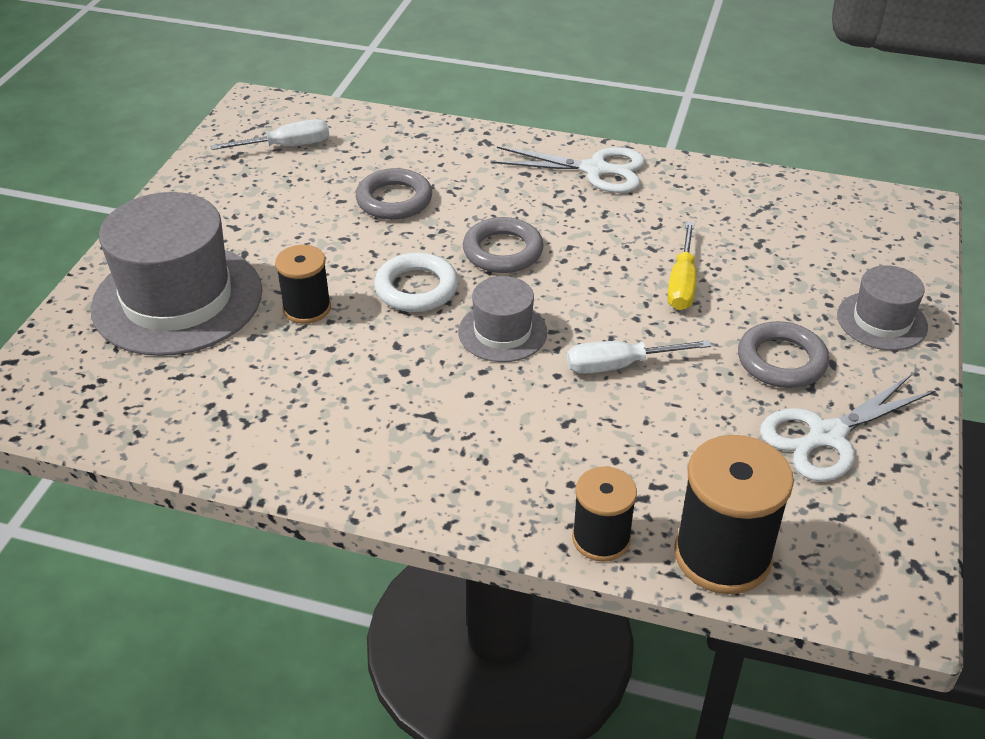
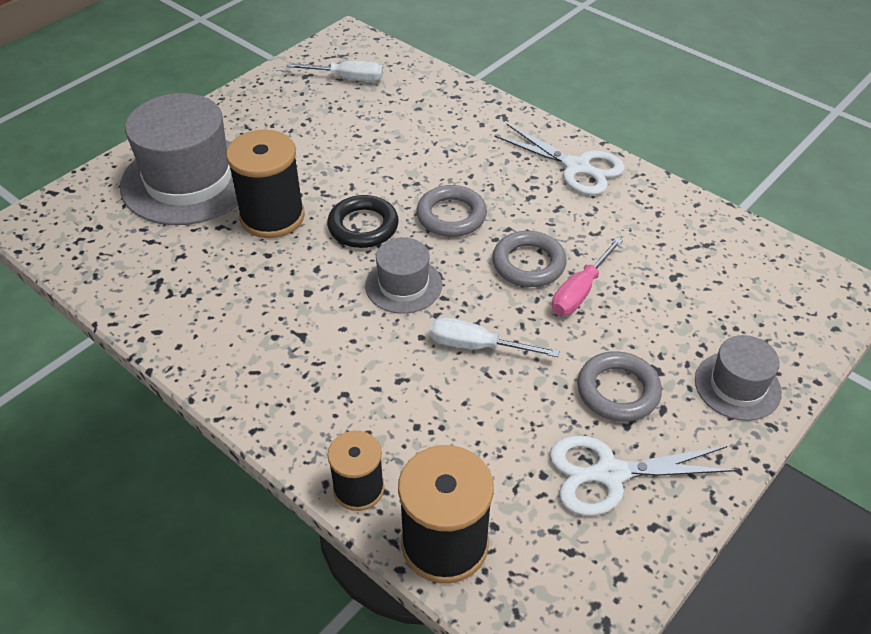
camera: 25 degrees right, 5 degrees up
(307, 308) = (272, 217): black spool -> black spool, size x1.63
(394, 200) = (397, 146): grey ring -> grey ring (528, 263)
(416, 288) = (363, 226): white ring -> black ring
(682, 283) = (580, 291): yellow screwdriver -> pink screwdriver

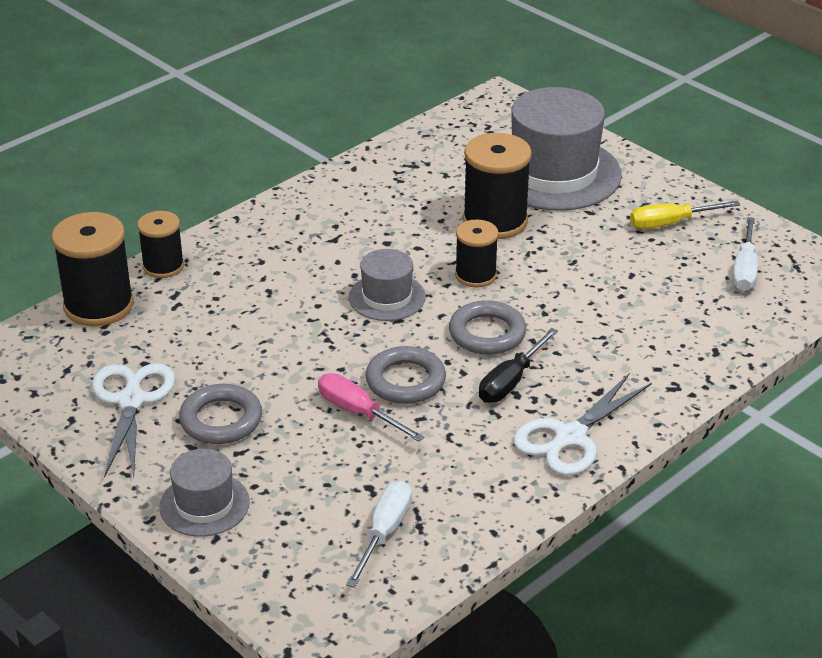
camera: 95 degrees right, 10 degrees down
(280, 113) = (670, 223): none -> yellow screwdriver
(363, 226) = (475, 275): black ring -> black spool
(476, 346) = (298, 337): white screwdriver -> white screwdriver (384, 532)
(515, 200) = (510, 381): none -> black screwdriver

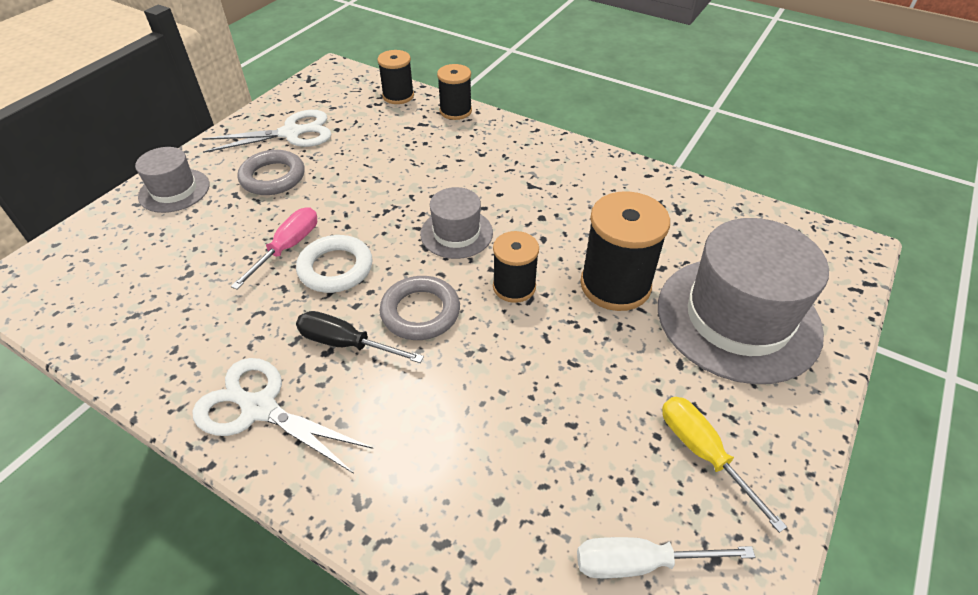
camera: 75 degrees right, 10 degrees up
(99, 306) = (398, 96): black spool -> black spool, size x0.61
(384, 532) = (128, 294): white screwdriver -> none
(405, 381) = (335, 268): grey ring -> white ring

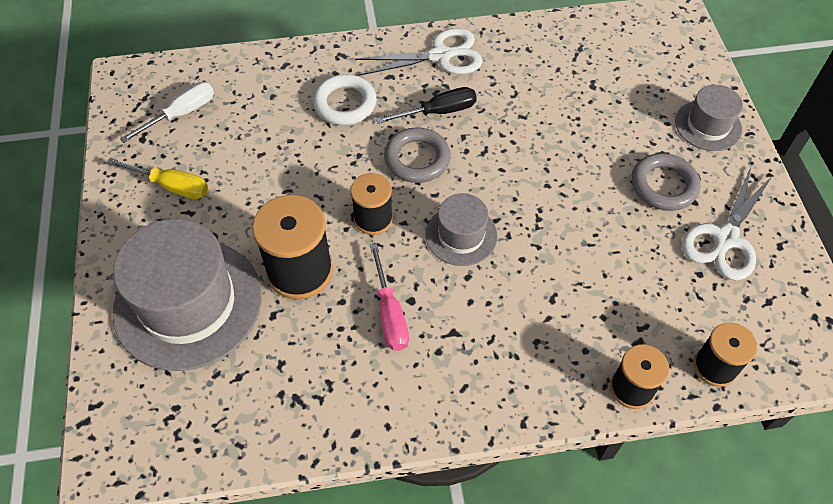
camera: 140 degrees right, 10 degrees up
(288, 247) = (561, 141): pink screwdriver -> pink screwdriver (390, 313)
(335, 268) = (509, 150): white ring -> white ring (345, 104)

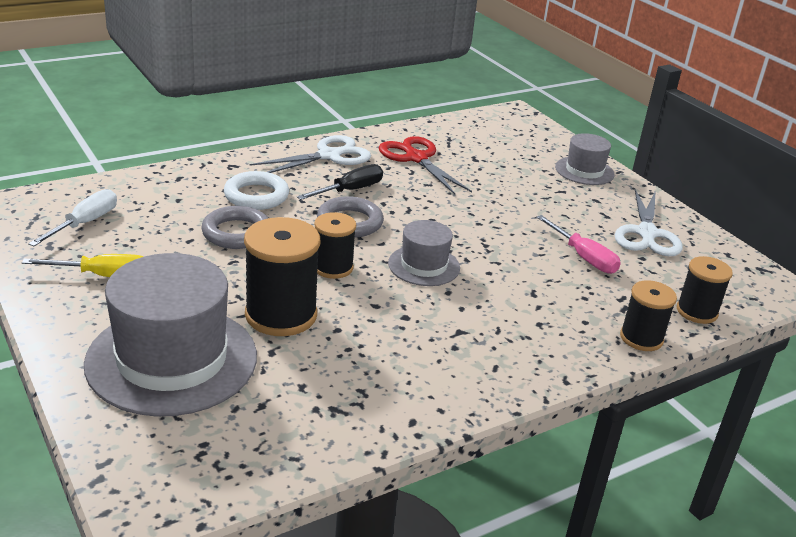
camera: 25 degrees left, 25 degrees down
(390, 313) = (391, 329): pink screwdriver -> pink screwdriver (583, 257)
(529, 74) = (416, 158): none -> red scissors
(663, 185) = (575, 210): grey ring -> grey ring (236, 233)

